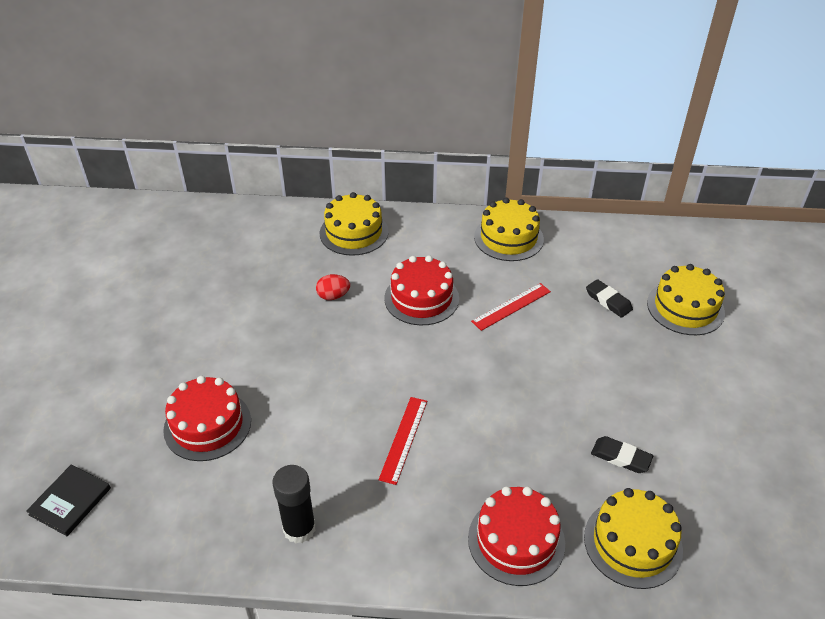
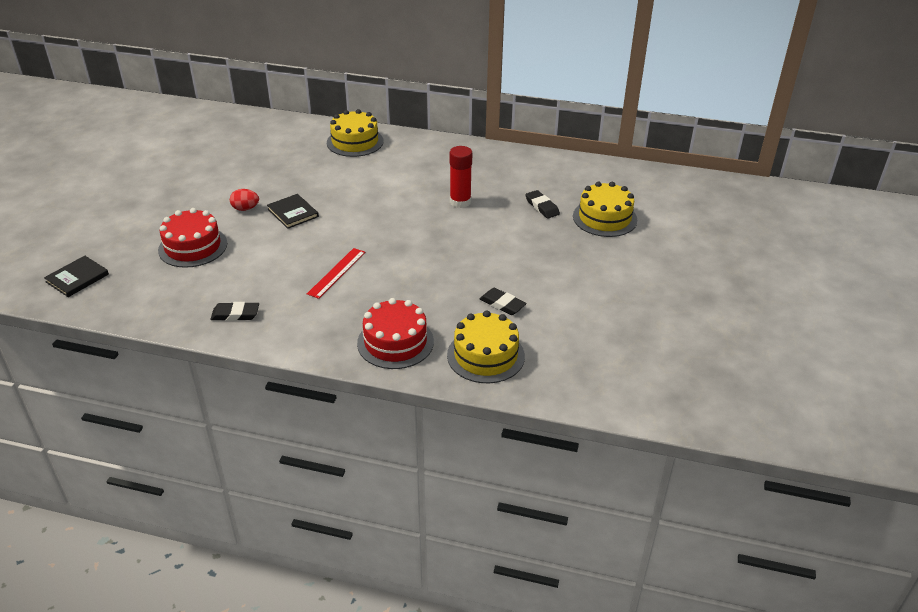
camera: 10 degrees right, 5 degrees down
(299, 528) = (235, 314): black glue stick -> black eraser
(316, 352) = (293, 213): none -> black book
(333, 296) = (321, 180): red egg -> red egg (245, 209)
(421, 298) = (390, 189): red cake -> none
(508, 238) = (479, 158): yellow cake -> none
(511, 306) = (460, 202): red ruler -> red glue stick

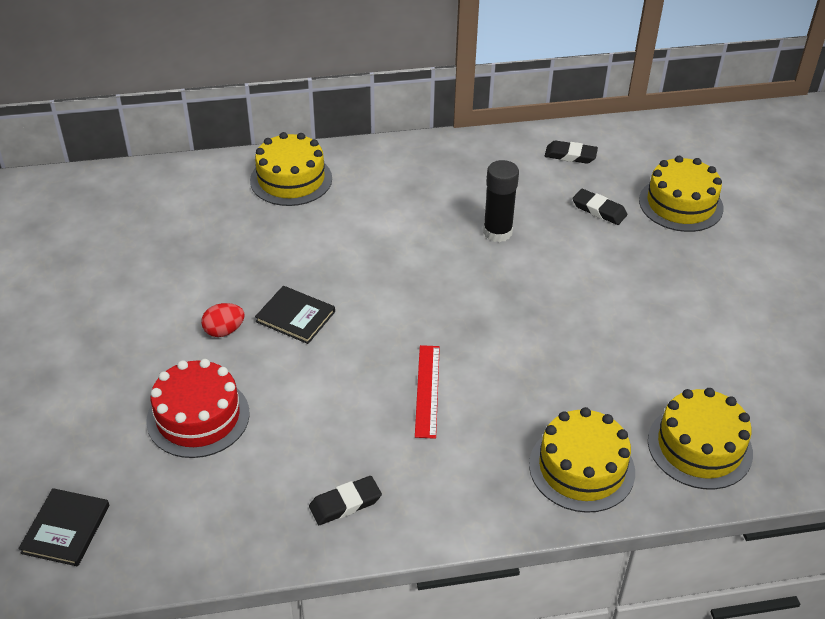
camera: 25 degrees left, 5 degrees up
(395, 342) = (581, 468): red cake -> yellow cake
(460, 202) = (497, 232): red glue stick -> black glue stick
(502, 304) = (662, 366): black eraser -> black eraser (570, 155)

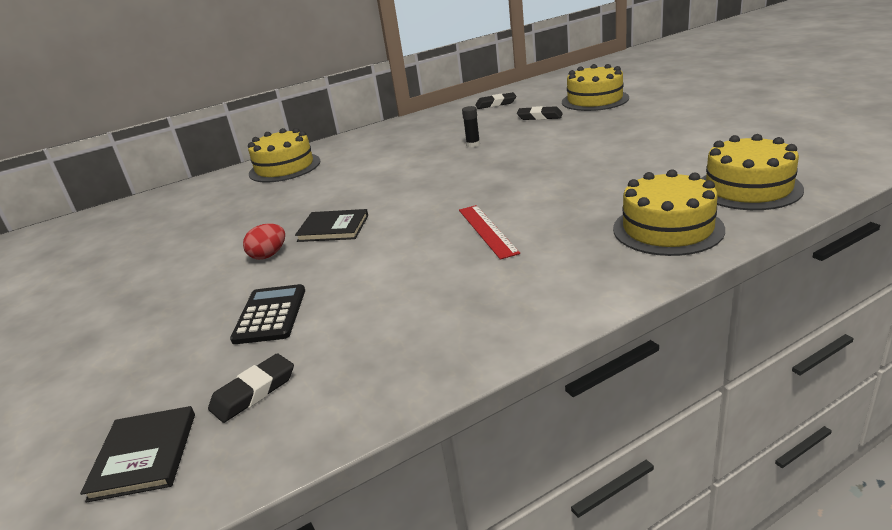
camera: 15 degrees left, 15 degrees down
(198, 417) = (270, 315): red cake -> black calculator
(345, 503) = (467, 322): black eraser -> black eraser (253, 392)
(497, 232) = (473, 144): black glue stick -> black glue stick, size x0.55

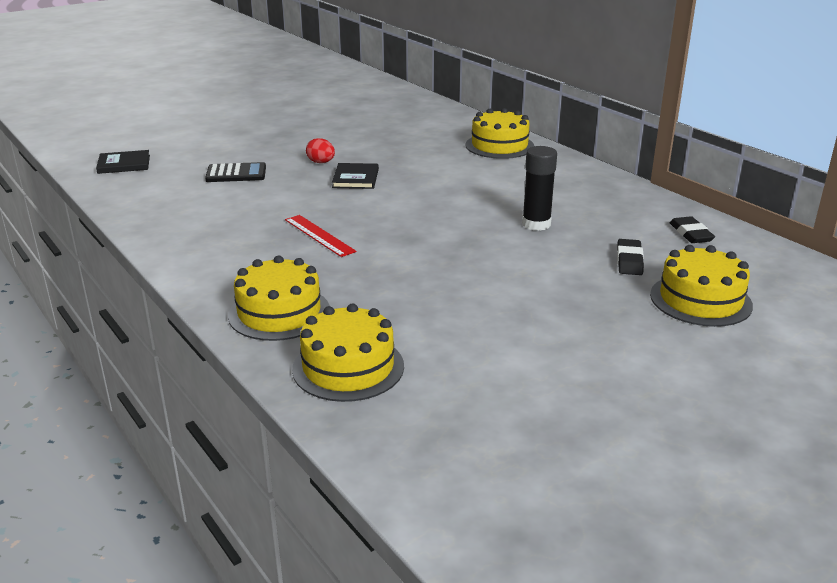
camera: 80 degrees right, 0 degrees up
(253, 392) = (157, 180): black eraser -> none
(473, 144) = (536, 224): black glue stick -> black glue stick, size x1.81
(487, 230) = (319, 235): red ruler -> red ruler turned 75 degrees clockwise

